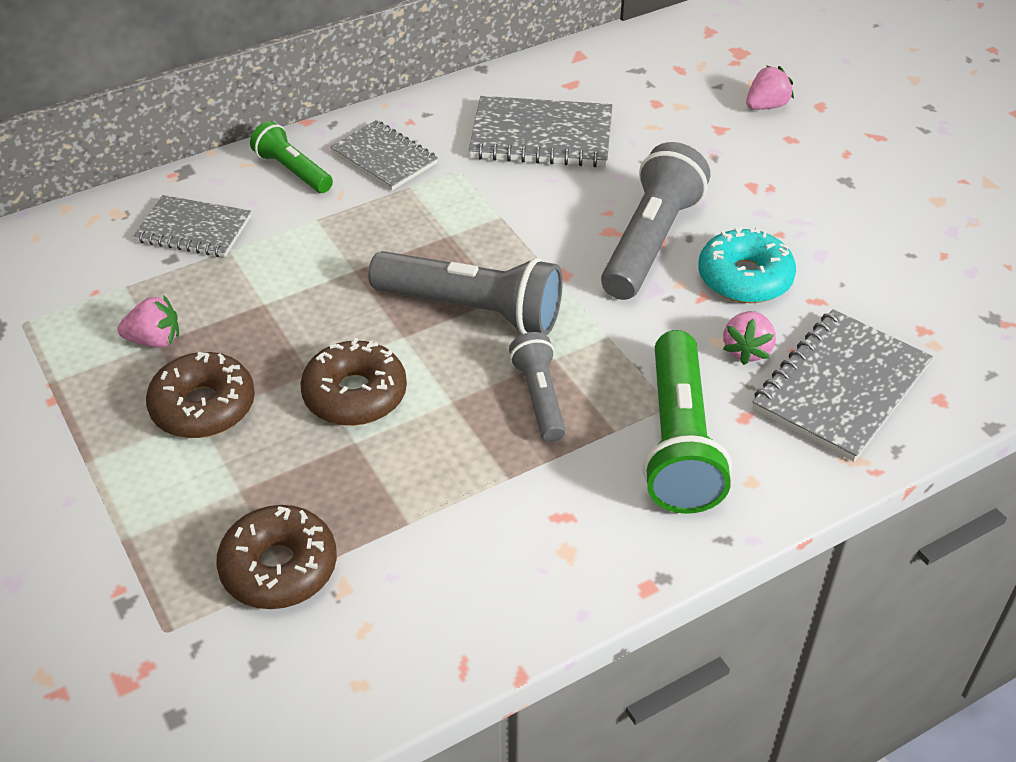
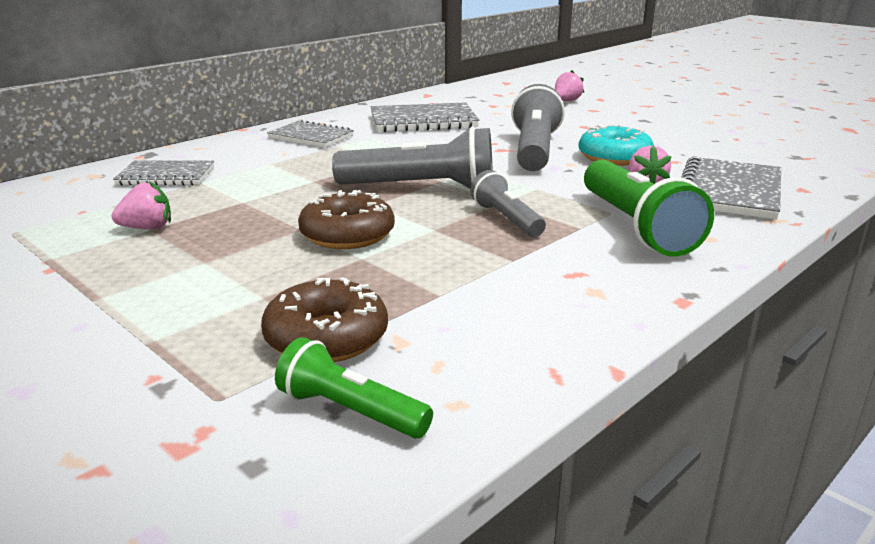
camera: 15 degrees left, 20 degrees down
(203, 406) = (207, 256): brown donut -> none
(293, 171) = (240, 147): green flashlight -> green flashlight (350, 411)

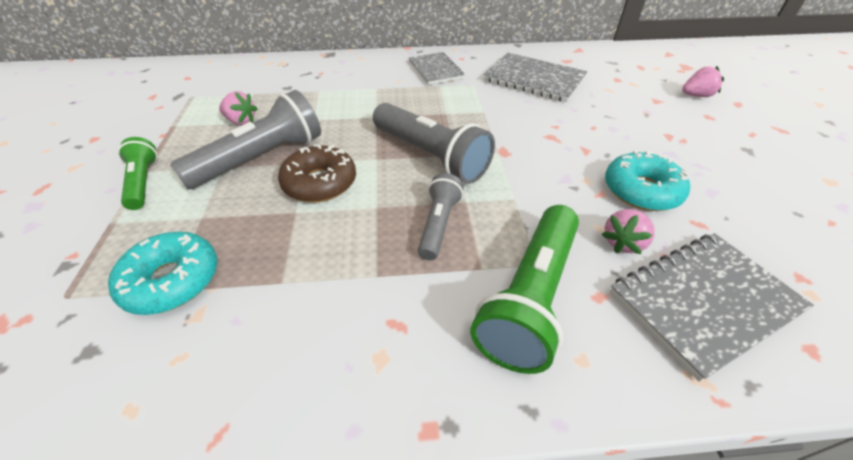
camera: 40 degrees right, 20 degrees up
(166, 176) = (310, 78): grey notebook -> none
(326, 337) = (172, 280): brown donut -> turquoise donut
(350, 411) = (84, 364): green flashlight -> green flashlight (143, 182)
(534, 150) = (577, 149): grey flashlight -> grey flashlight (261, 159)

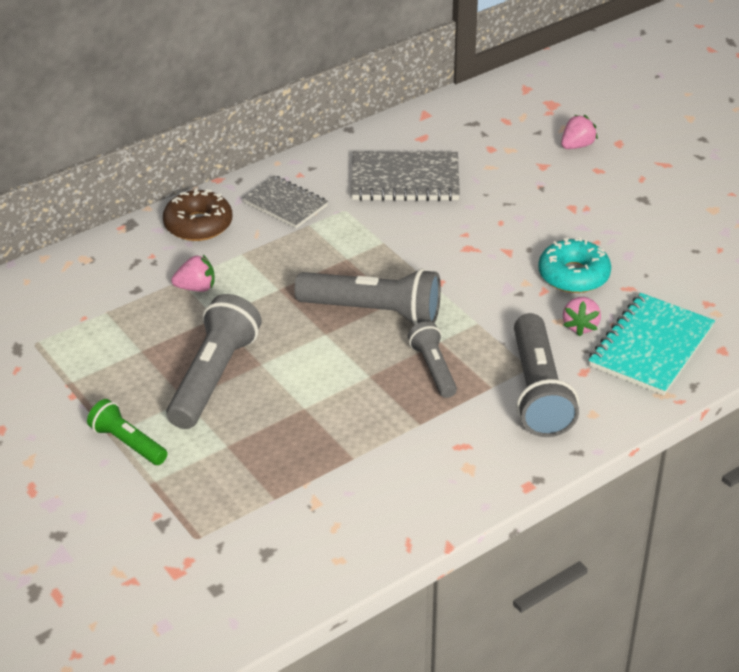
camera: 30 degrees left, 5 degrees down
(172, 280) = (267, 493): turquoise donut -> none
(241, 121) = (139, 349): pink strawberry -> pink strawberry (196, 288)
(320, 183) = (297, 376): brown donut -> brown donut (198, 225)
(530, 297) = (538, 391): green flashlight -> grey flashlight
(703, 302) = (651, 347): grey notebook -> turquoise notebook

